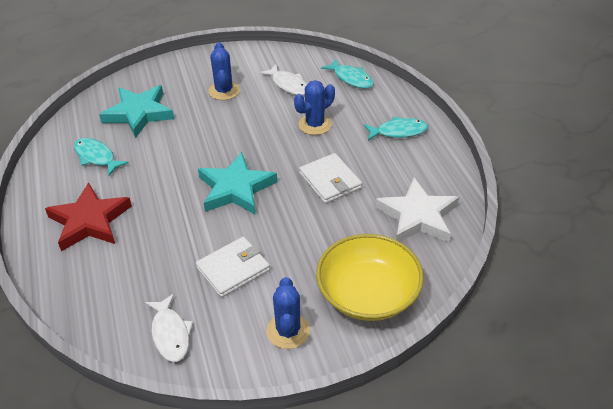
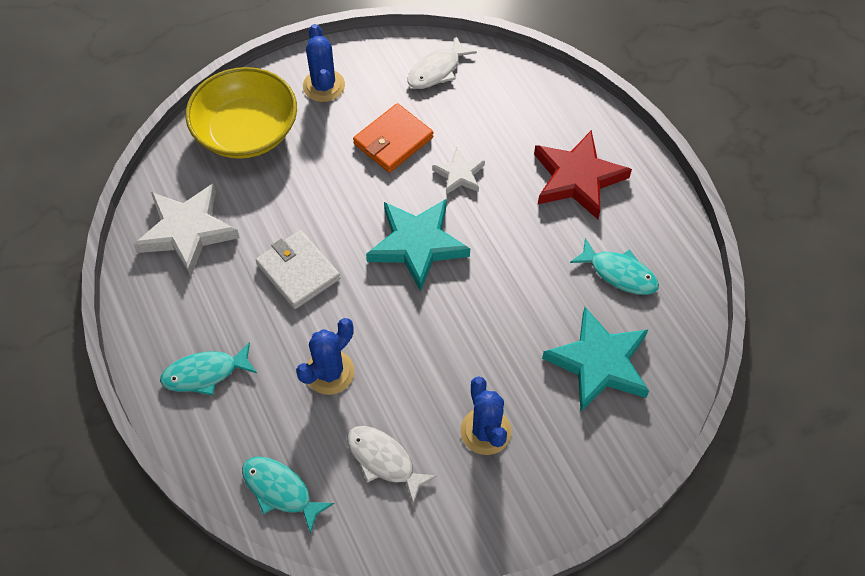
camera: 170 degrees right, 15 degrees up
(170, 334) = (436, 70): white fish -> white fish turned 105 degrees counterclockwise
(185, 234) = (459, 174): none -> white star
(233, 269) = (393, 140): white wallet -> orange wallet

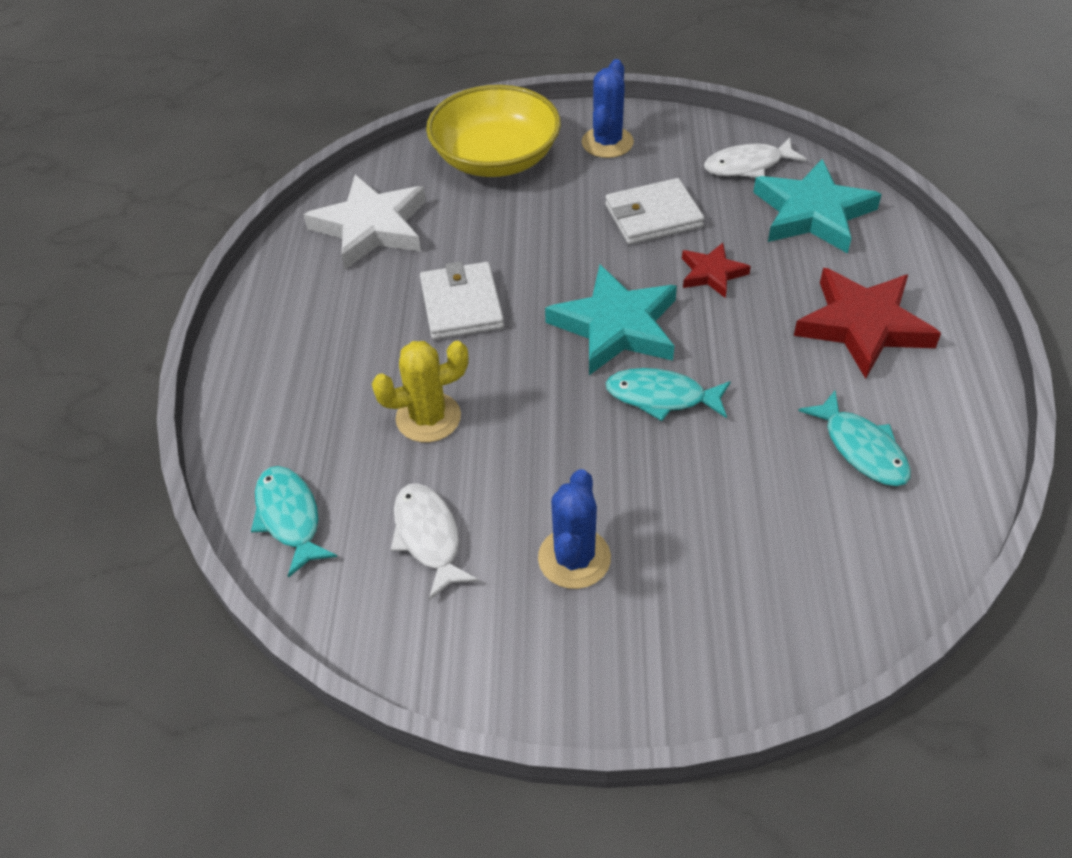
camera: 30 degrees right, 10 degrees down
(205, 373) = (294, 365): turquoise fish -> turquoise fish (661, 397)
(329, 372) = (428, 418): blue cactus -> yellow cactus
(393, 140) = (653, 216): orange wallet -> white wallet
(459, 174) = (712, 273): white star -> red star
(599, 363) = (774, 541): turquoise star -> turquoise star (813, 213)

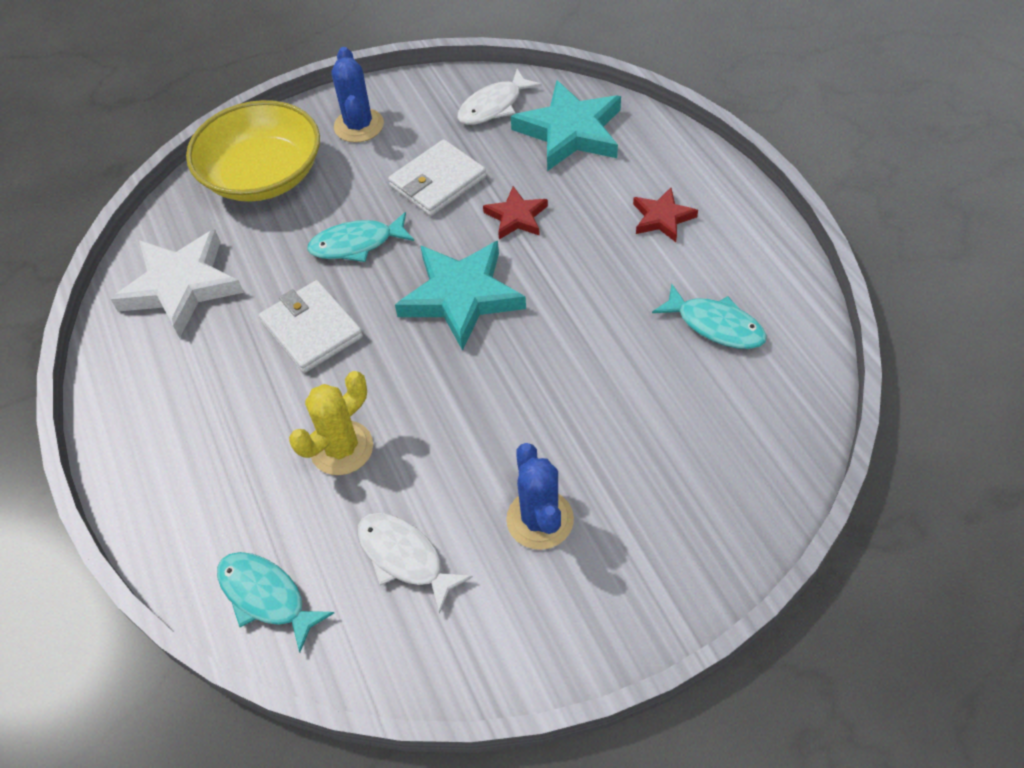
camera: 25 degrees left, 5 degrees up
(661, 397) = (534, 345): turquoise fish -> turquoise fish (356, 244)
(863, 326) = (662, 218): red star -> red star, size x0.54

